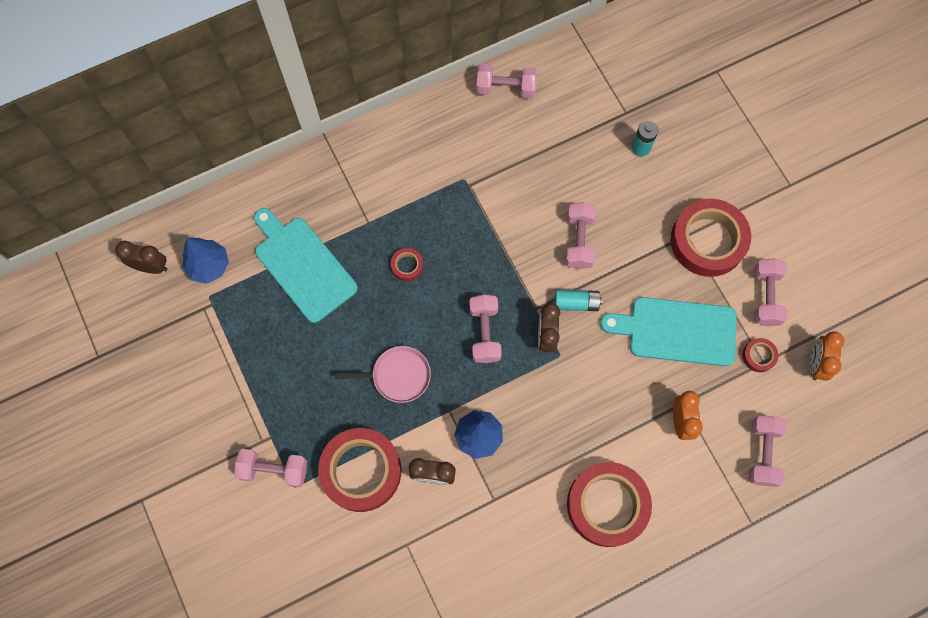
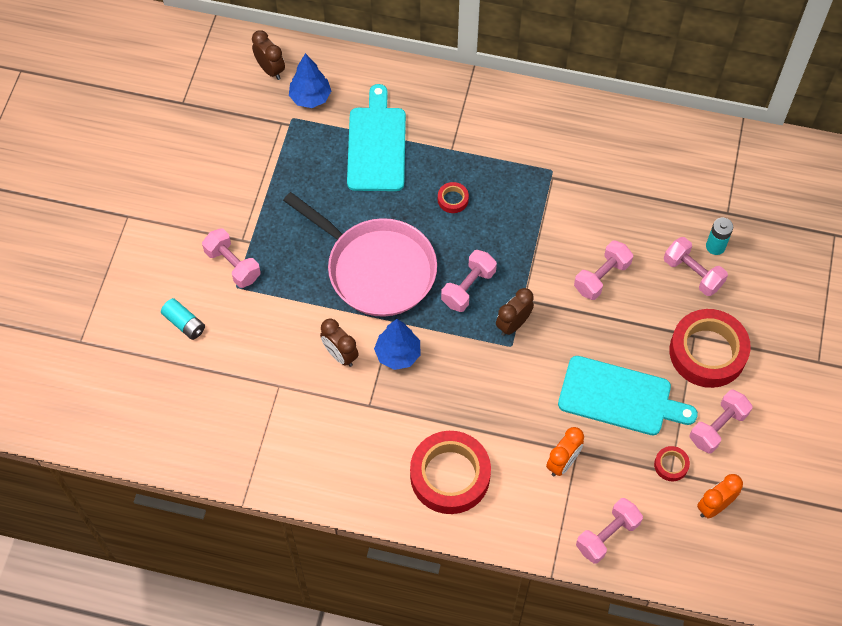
camera: 40 degrees right, 10 degrees down
(361, 471) = (292, 312): red tape -> none
(398, 376) = (377, 269): pink pan -> pink pan, size x1.96
(506, 88) = (644, 129): pink dumbbell -> pink dumbbell (692, 273)
(576, 303) = (558, 319): turquoise battery -> turquoise battery (184, 323)
(676, 331) = (620, 397): turquoise cutting board -> turquoise cutting board turned 150 degrees clockwise

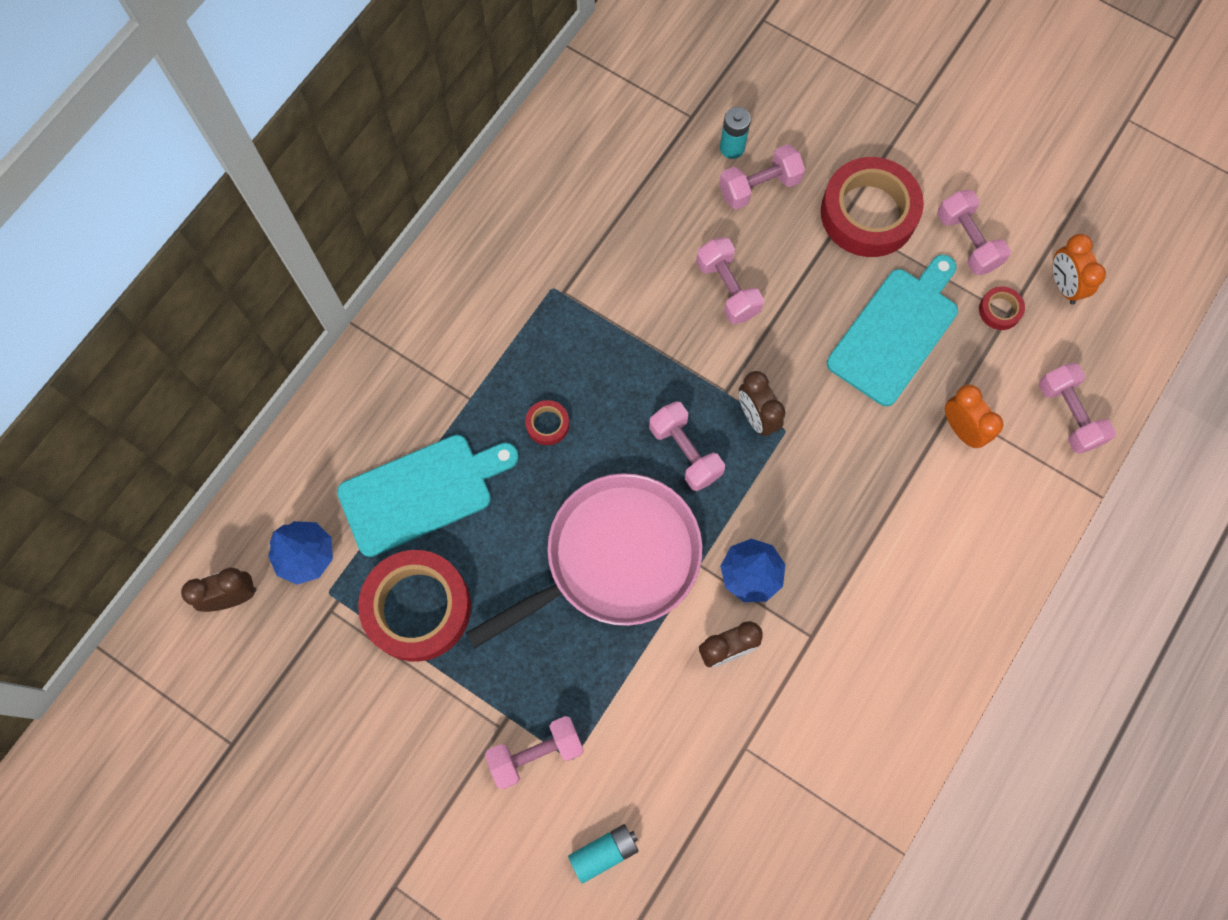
camera: 70 degrees left, 10 degrees up
(376, 145) = (422, 492): turquoise cutting board -> turquoise cutting board turned 135 degrees clockwise
(450, 475) = (940, 569): red tape -> red tape (417, 608)

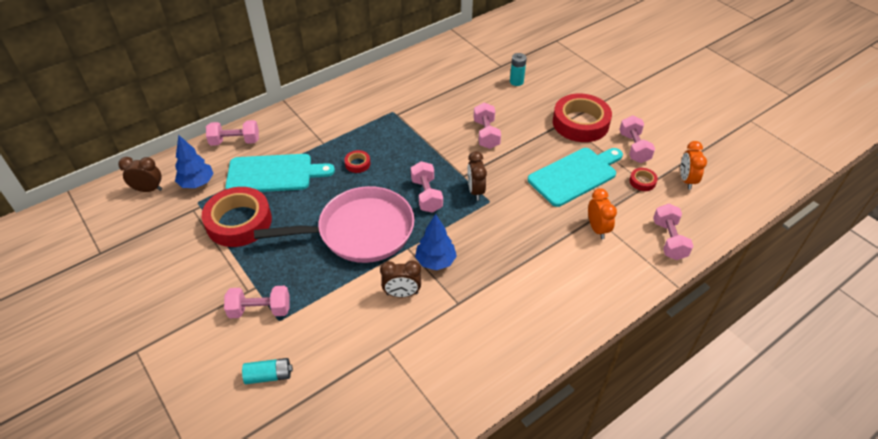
camera: 20 degrees right, 25 degrees down
(759, 187) = (524, 99): pink dumbbell -> pink dumbbell (235, 141)

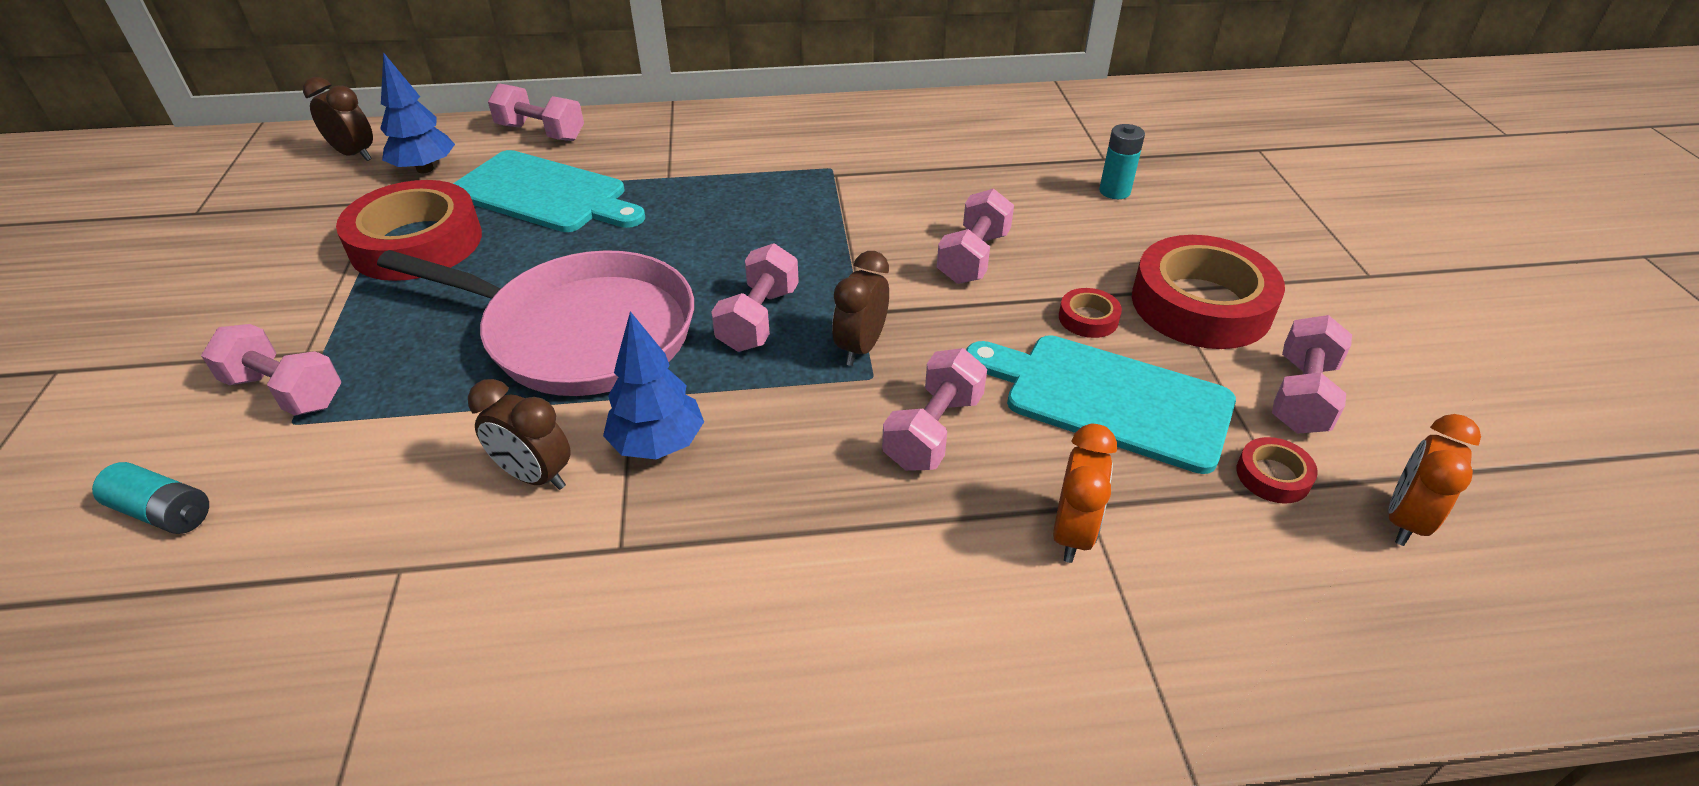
camera: 30 degrees right, 5 degrees down
(357, 164) = (690, 225): red tape -> red tape (1088, 318)
(575, 175) = (1108, 399): turquoise cutting board -> turquoise cutting board turned 150 degrees counterclockwise
(669, 240) = (1253, 645): pink dumbbell -> pink dumbbell (933, 431)

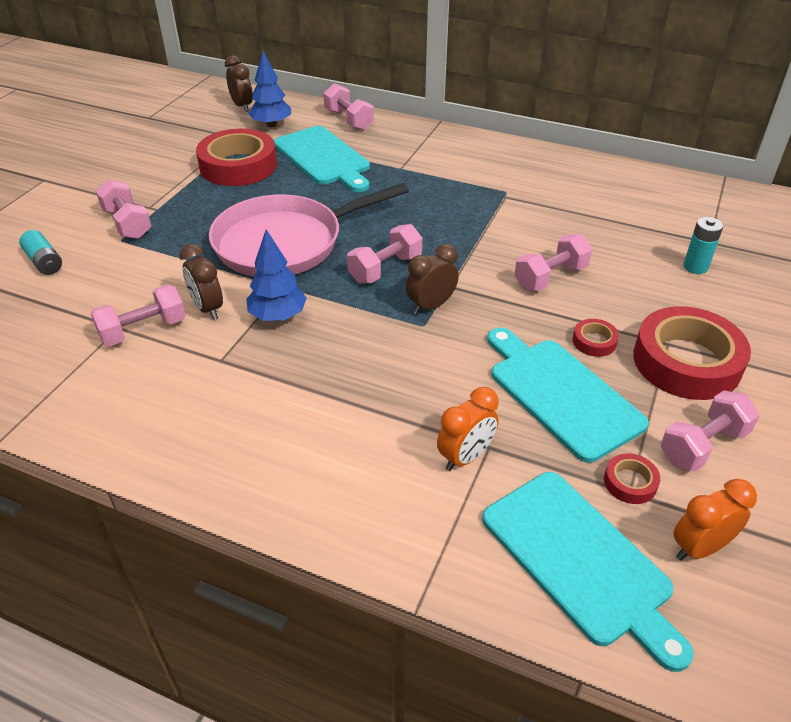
camera: 30 degrees right, 0 degrees up
(582, 333) = (284, 243): pink pan -> pink pan turned 105 degrees clockwise
(933, 431) = (433, 368): pink dumbbell -> pink dumbbell (143, 330)
(1311, 603) = (580, 561): none -> turquoise cutting board

